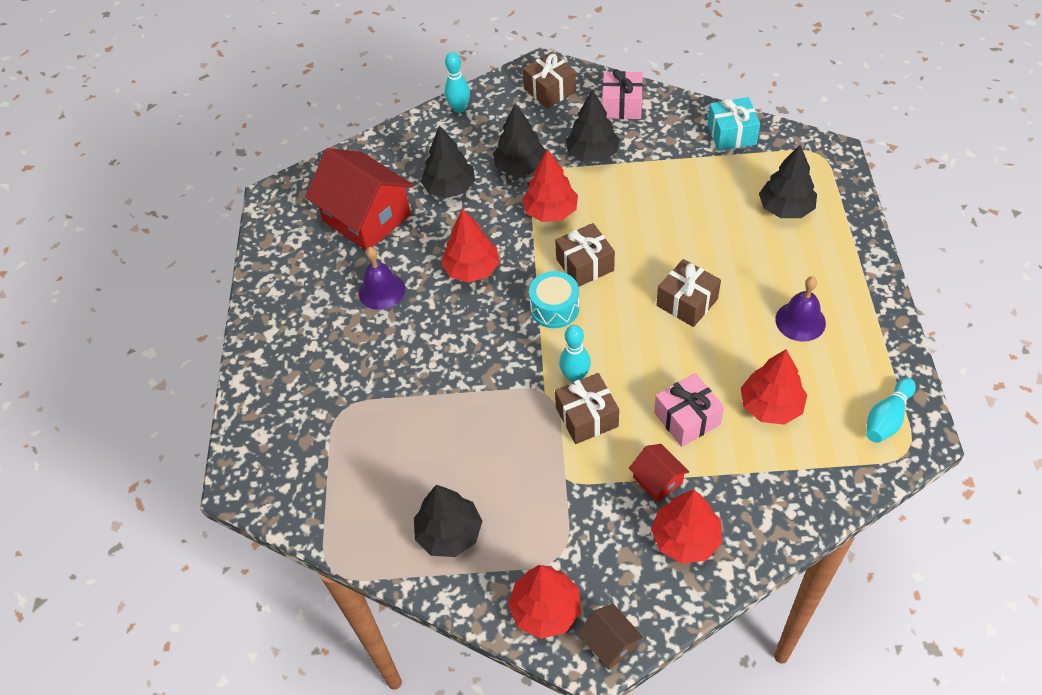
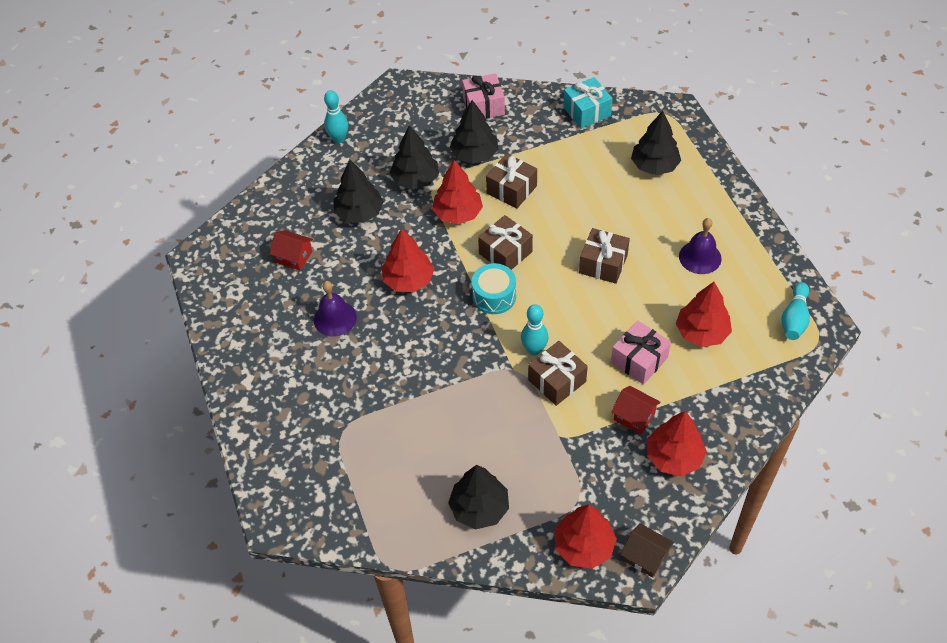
camera: 20 degrees left, 0 degrees up
(366, 218) = (294, 257): red house -> red house, size x0.46
(550, 90) = (414, 105): brown gift -> brown gift (511, 189)

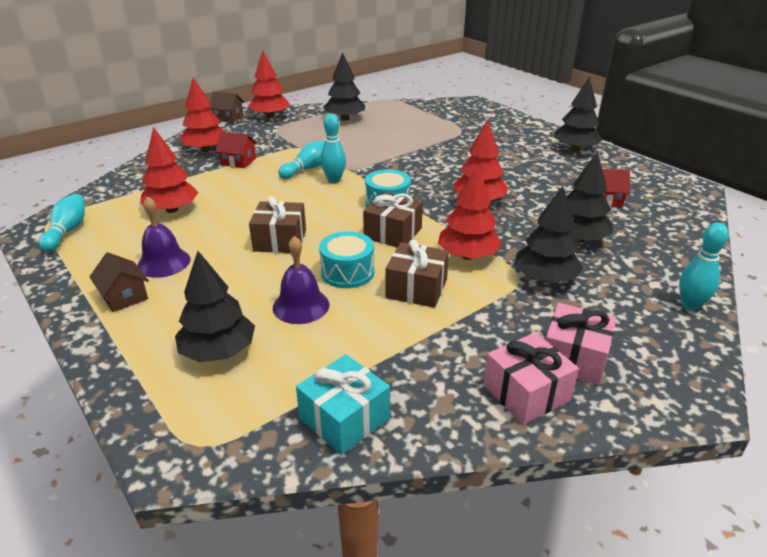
camera: 160 degrees right, 20 degrees down
(335, 318) = (523, 172): purple bell -> purple bell (301, 306)
(474, 154) = (491, 319): black tree -> black tree (575, 149)
(556, 216) = (347, 272): none -> turquoise drum
(557, 380) = (308, 168): brown gift -> turquoise bowling pin
(639, 360) = (235, 187): pink gift -> pink gift (574, 358)
(724, 226) = (124, 296): none -> brown house

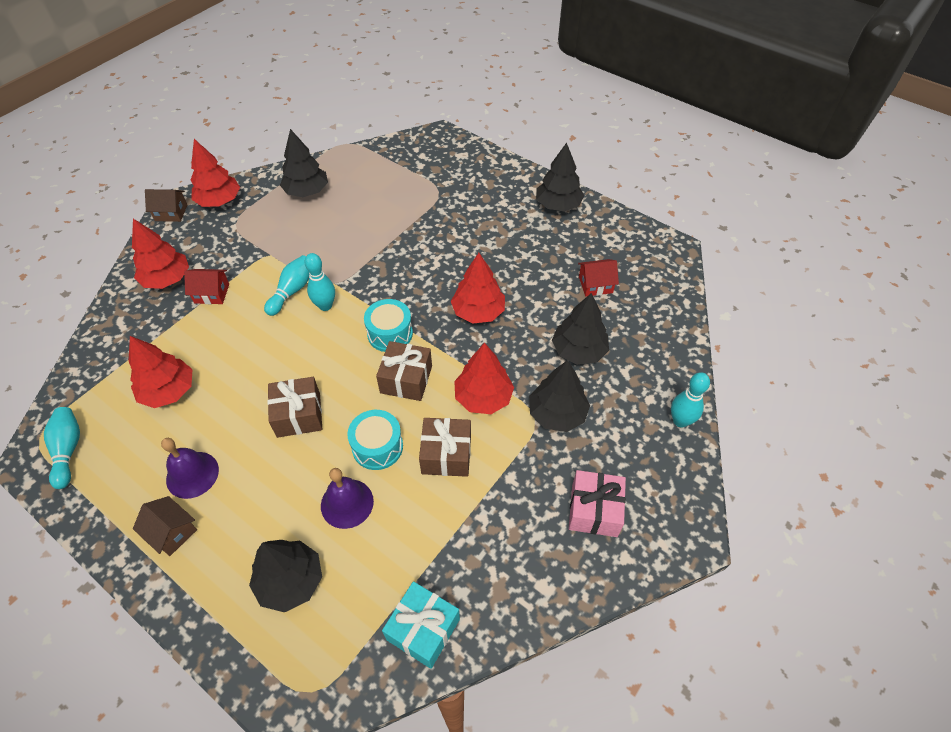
camera: 15 degrees left, 20 degrees up
(526, 392) = (562, 560): pink gift -> none

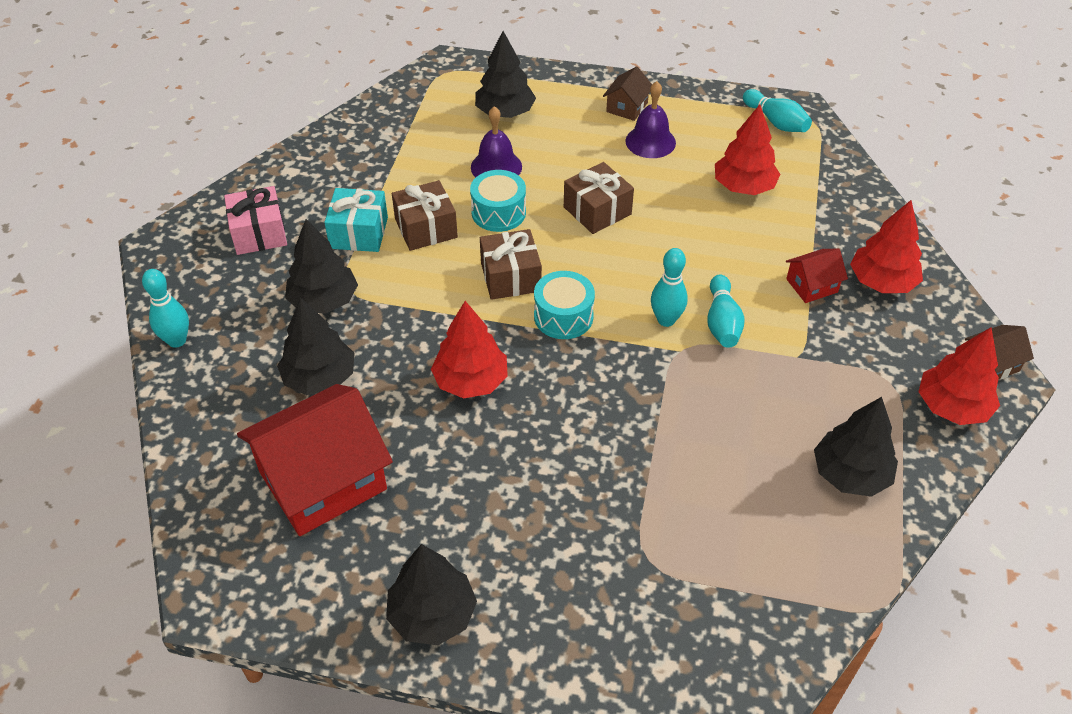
camera: 155 degrees right, 5 degrees down
(172, 532) = (627, 107): brown house -> brown house turned 75 degrees counterclockwise
(423, 629) = (381, 121): turquoise gift -> turquoise gift (359, 233)
(483, 397) = (414, 289): red tree -> none
(595, 285) = (323, 480): red house -> red house, size x2.18

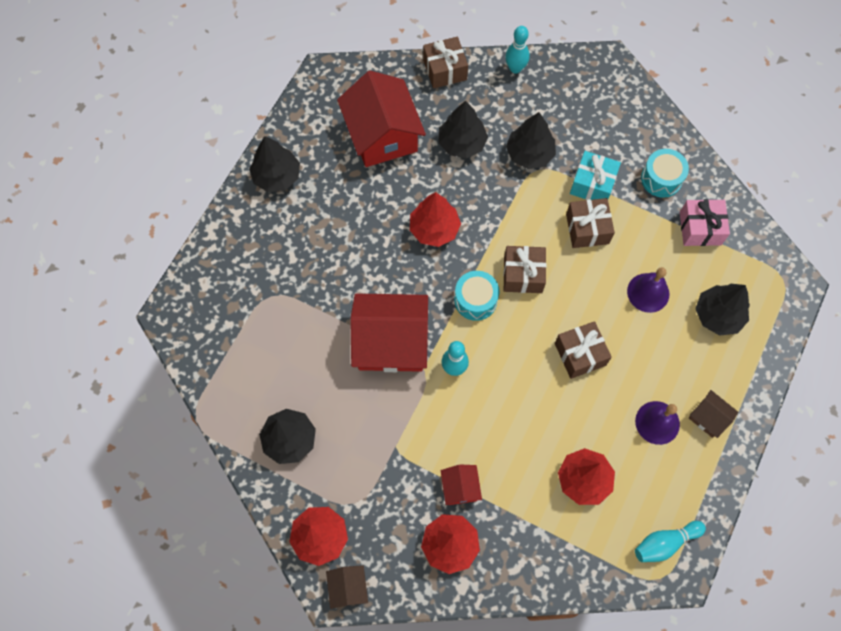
camera: 105 degrees right, 20 degrees up
(186, 425) = (445, 70): none -> brown gift
(259, 233) = (606, 122): pink gift -> pink gift (700, 228)
(498, 212) = (593, 282): turquoise drum -> turquoise drum (661, 179)
(659, 392) = (391, 342): none -> red house
(722, 322) = (441, 406): turquoise bowling pin -> none

